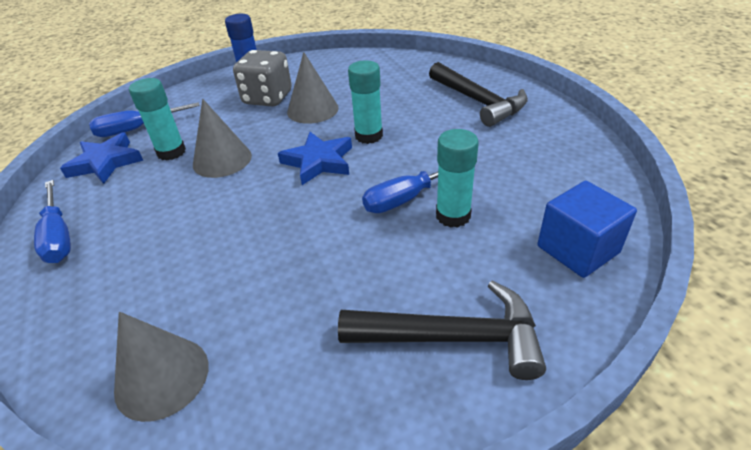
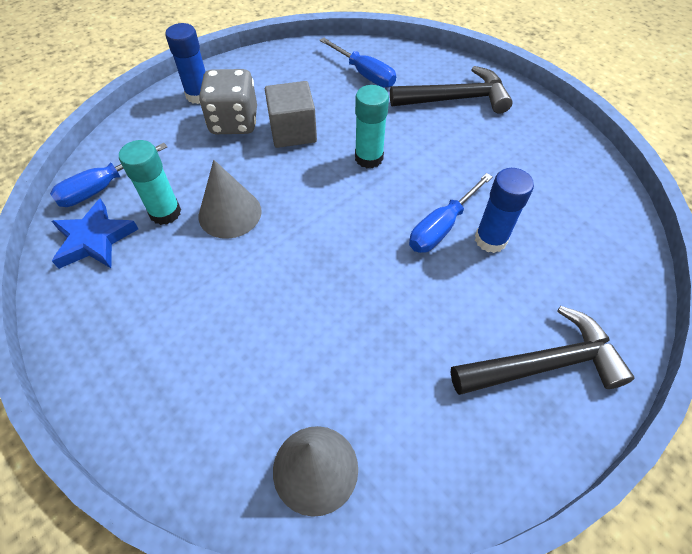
camera: 20 degrees left, 15 degrees up
(59, 236) = (103, 344): blue screwdriver -> blue screwdriver (364, 74)
(312, 110) = (293, 131): grey cone -> grey cube
(318, 161) = (334, 198): blue star -> none
(453, 216) = (490, 239): turquoise glue stick -> blue glue stick
(478, 102) = (456, 99): black hammer -> black hammer turned 45 degrees counterclockwise
(578, 249) = (605, 254): blue cube -> none

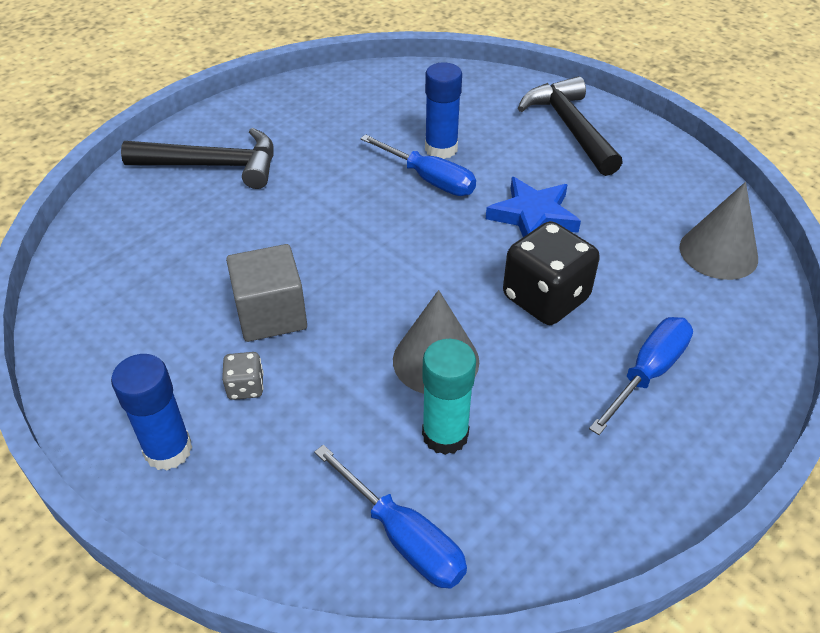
camera: 95 degrees left, 10 degrees down
(94, 239) = (510, 513): blue star -> blue star (533, 216)
(234, 122) = (246, 387): grey dice -> grey dice, size x0.47
(277, 291) = (545, 298): none -> black dice
(364, 74) = (145, 248): blue screwdriver -> blue screwdriver (647, 373)
(369, 158) = (324, 237): turquoise glue stick -> none
(456, 99) = (214, 166): black hammer -> black hammer turned 105 degrees clockwise

